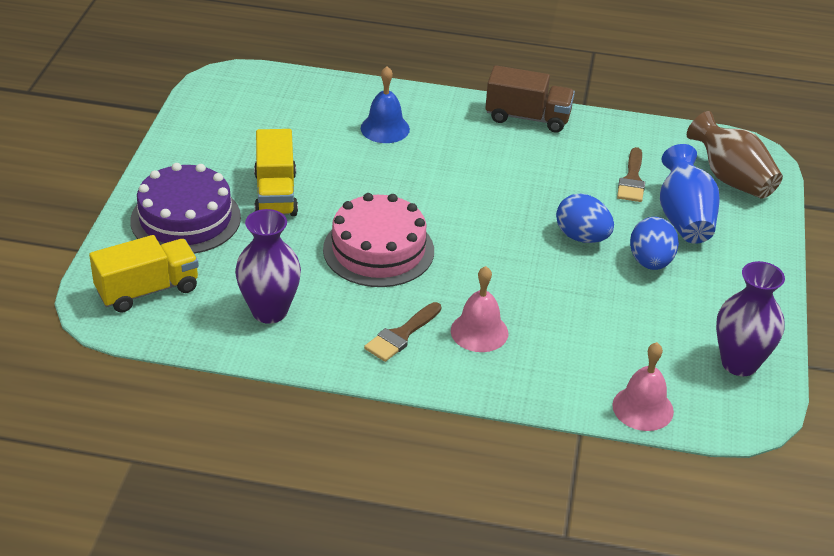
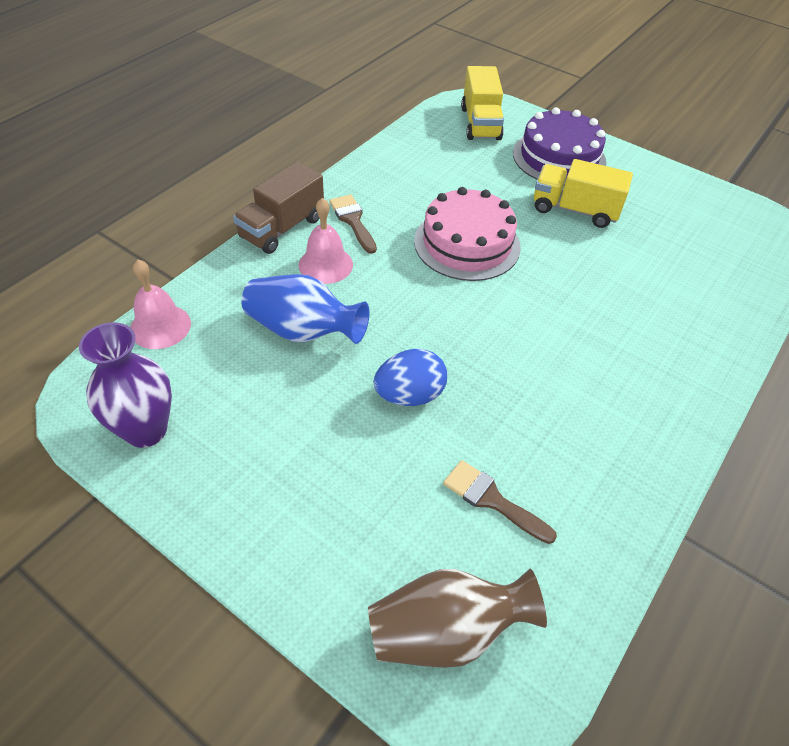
camera: 115 degrees right, 10 degrees up
(269, 311) = (424, 167): purple vase -> none
(385, 128) = (665, 313): blue bell -> none
(527, 117) = (661, 451): brown truck -> brown truck (282, 228)
(650, 262) = (336, 436): blue egg -> none
(684, 218) = (391, 516): blue vase -> blue vase (303, 331)

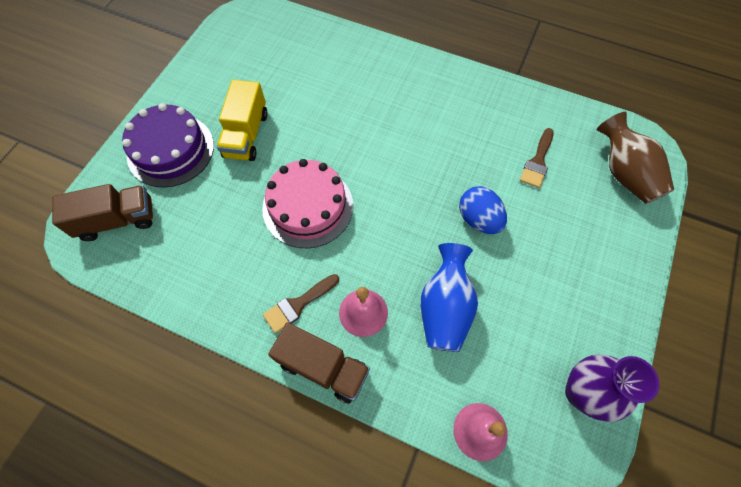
camera: 100 degrees left, 15 degrees up
(480, 123) = (117, 220): yellow truck -> brown truck

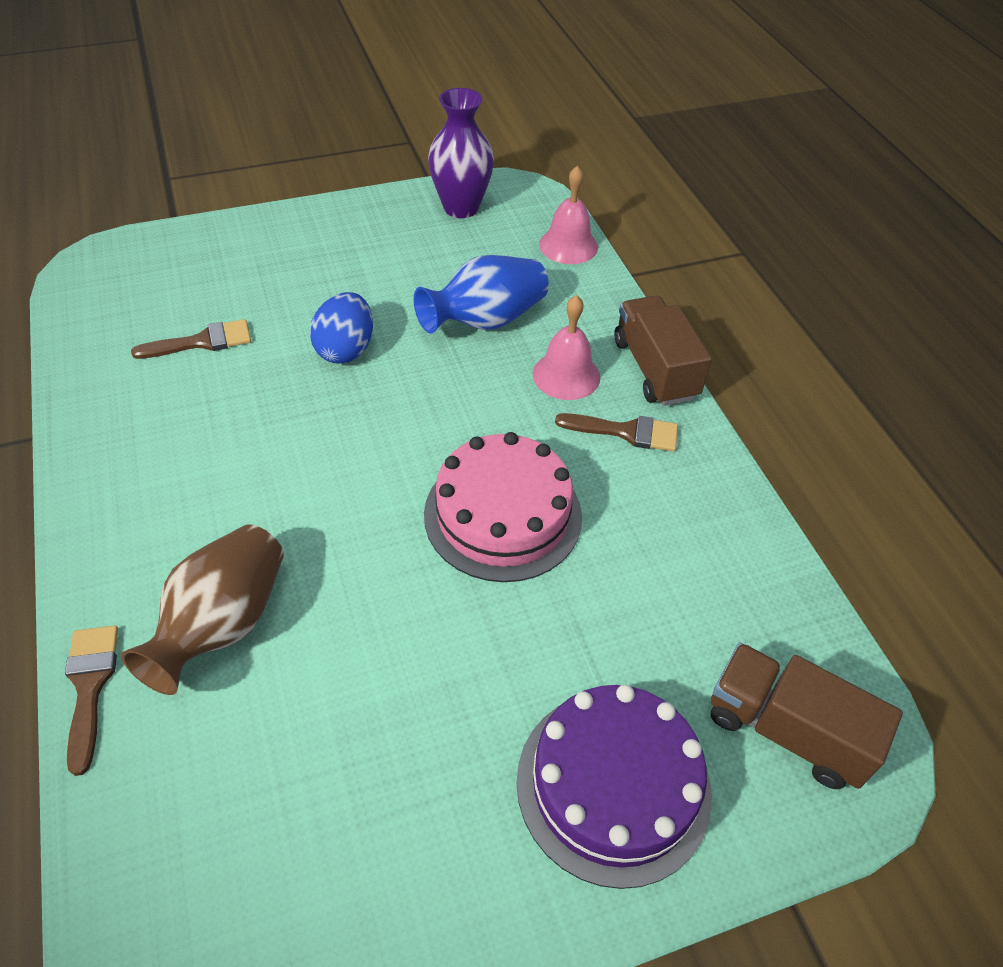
camera: 135 degrees left, 15 degrees down
(246, 135) = (470, 695): yellow truck -> none
(366, 41) = (90, 686): none -> brown brush
(624, 173) = (155, 270): brown vase -> brown vase (223, 624)

